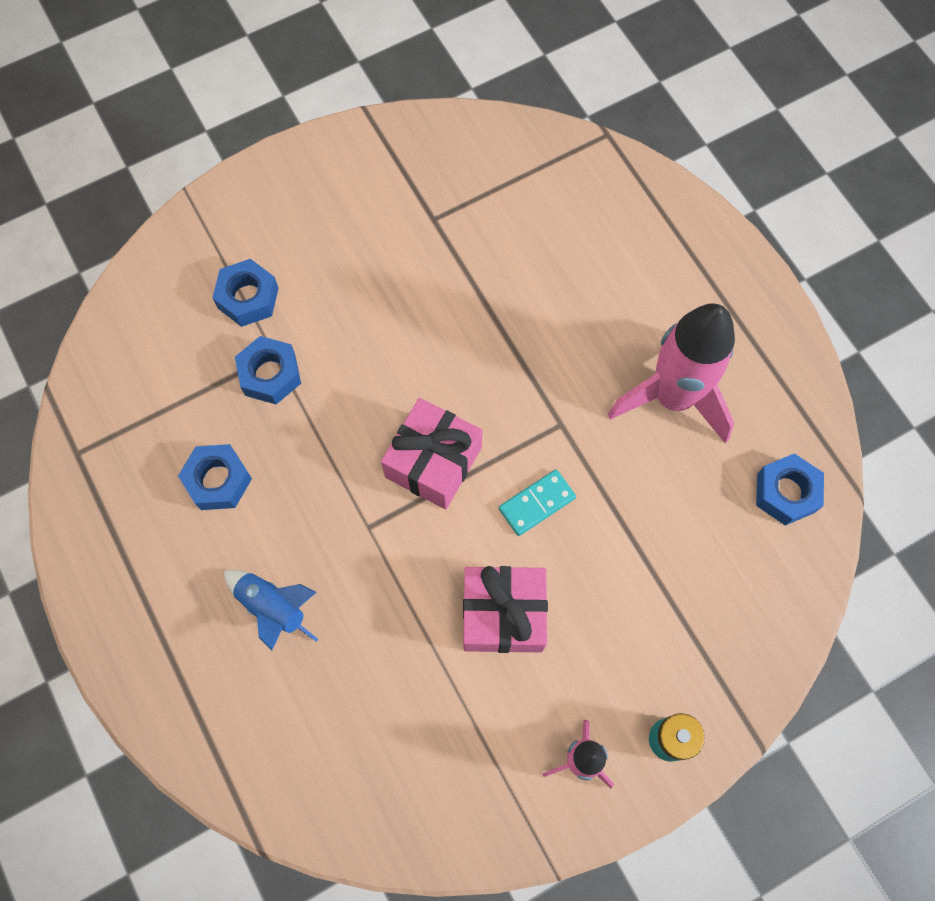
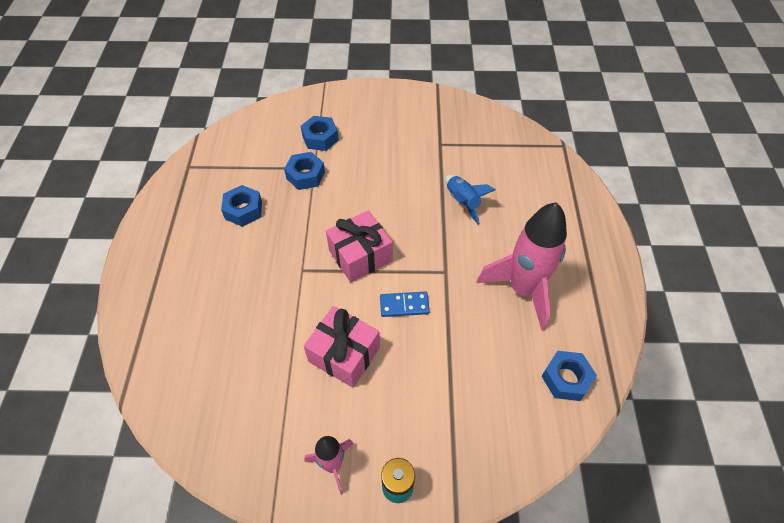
camera: 30 degrees right, 15 degrees down
(273, 608) = (224, 283): blue rocket -> blue rocket (462, 202)
(537, 503) = (404, 305): turquoise domino -> blue domino

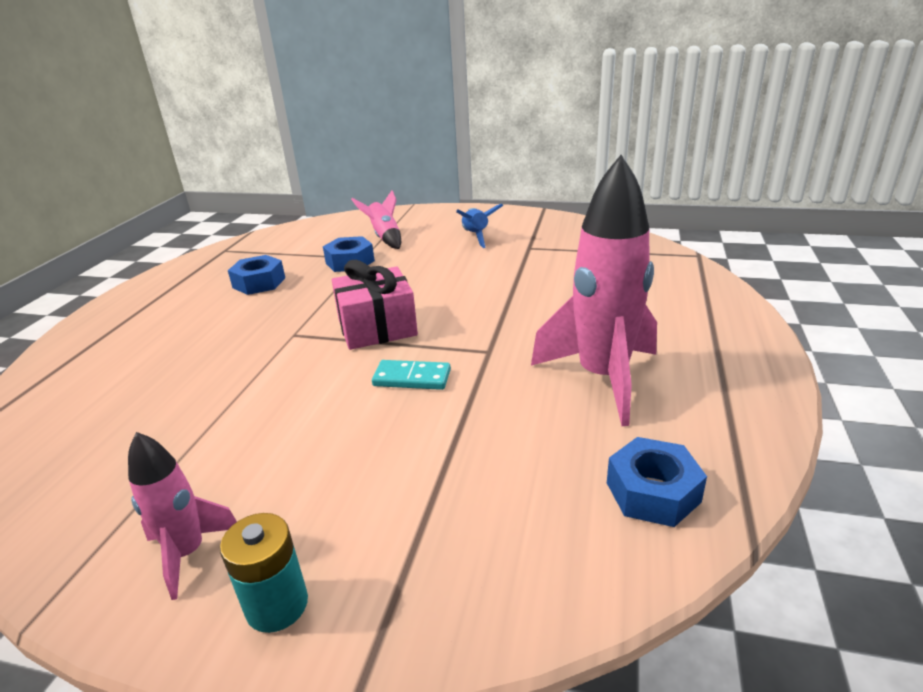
camera: 15 degrees right, 25 degrees down
(320, 138) = (385, 237): blue nut -> pink rocket
(344, 354) = (295, 419): pink gift -> none
(404, 305) = (412, 378): blue domino -> turquoise domino
(462, 202) = (539, 292): blue rocket -> blue rocket (475, 236)

